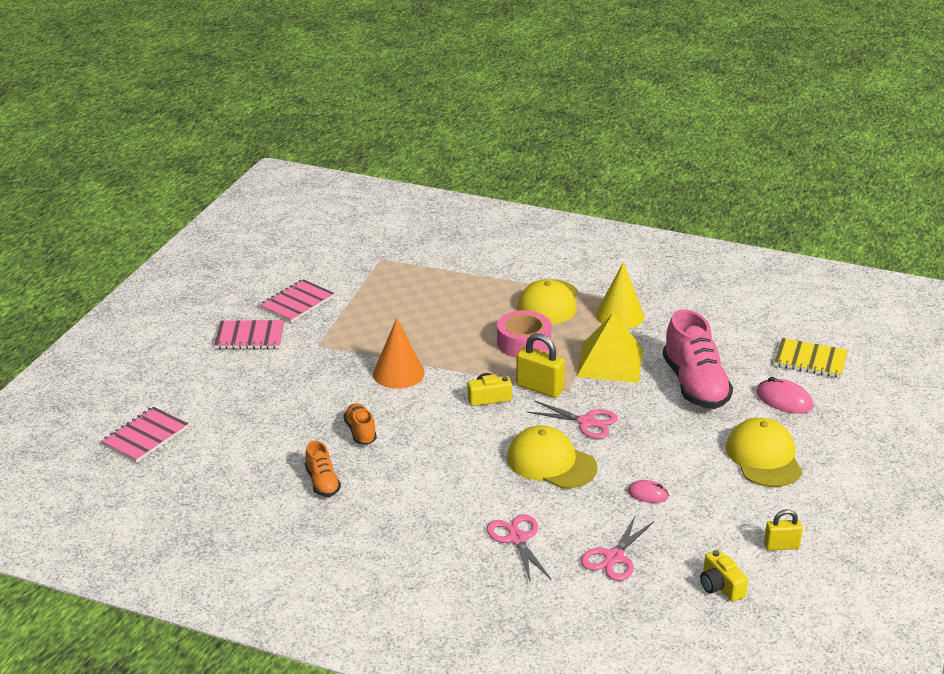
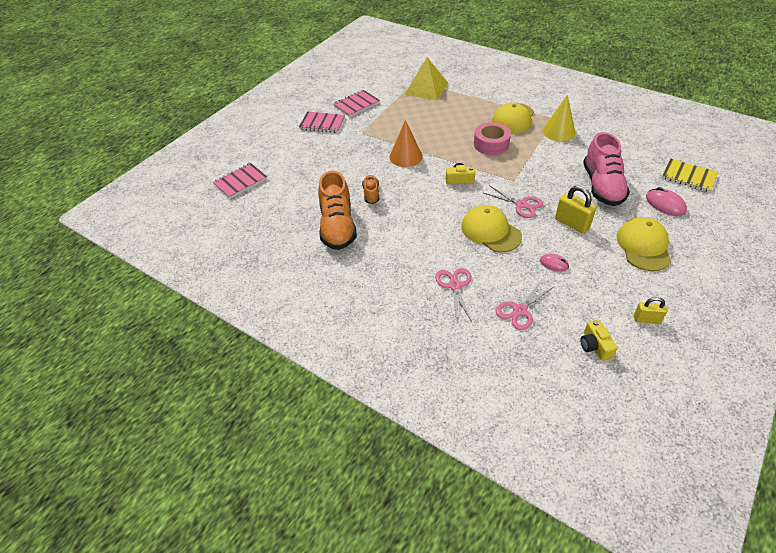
camera: 15 degrees right, 15 degrees up
(322, 482) = (337, 226): orange shoe -> orange shoe, size x1.98
(539, 388) = (494, 176): yellow padlock -> yellow padlock (572, 223)
(610, 362) = (546, 163): yellow pyramid -> yellow pyramid (426, 88)

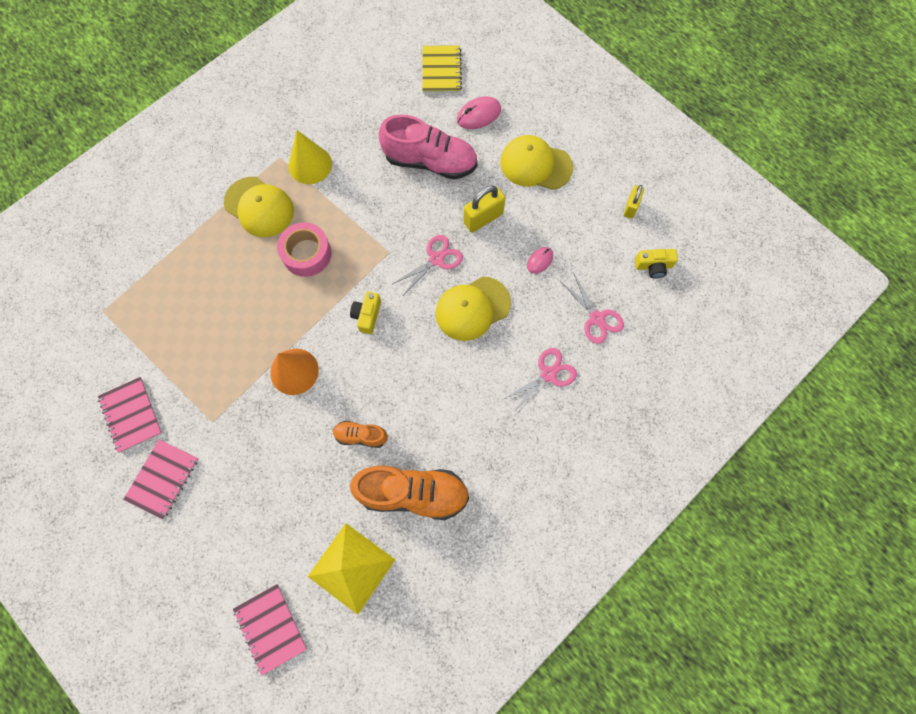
camera: 80 degrees left, 25 degrees up
(426, 88) = (132, 299): yellow pyramid -> yellow pyramid (351, 567)
(454, 285) = (548, 374): pink scissors -> pink scissors turned 135 degrees clockwise
(688, 176) = (441, 71): yellow notebook -> yellow notebook turned 45 degrees counterclockwise

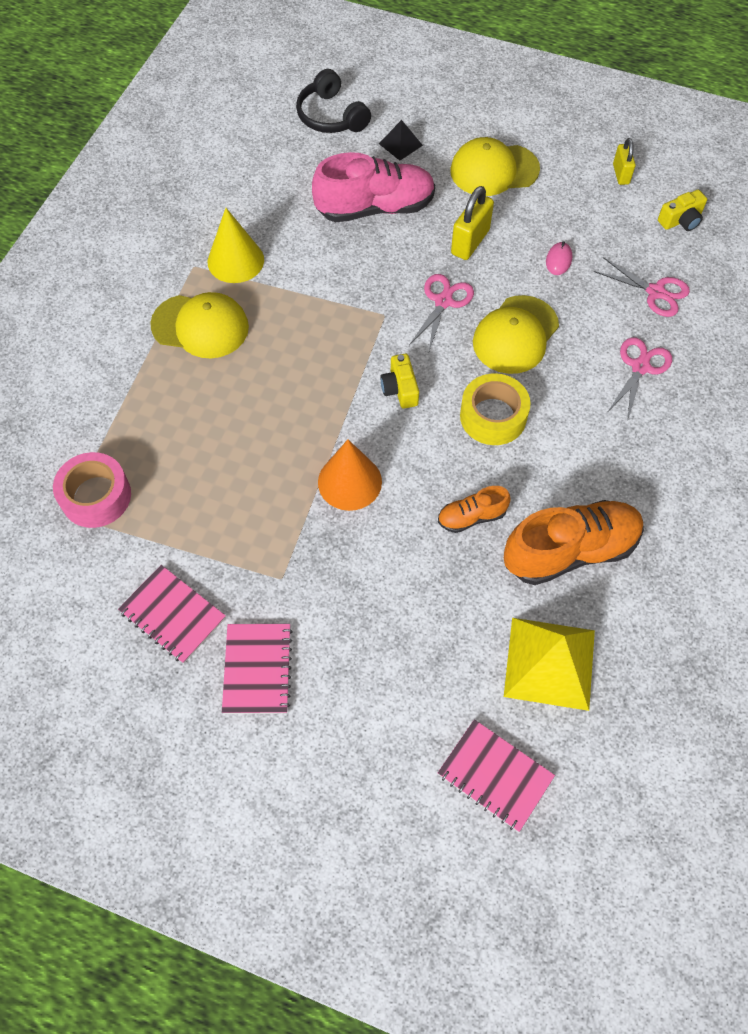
camera: 25 degrees left, 10 degrees down
(307, 254) = (288, 353): pink tape -> pink tape (96, 496)
(419, 366) = (493, 416): none -> yellow tape
(441, 71) = (331, 116): yellow notebook -> black headphones
(478, 115) = (400, 144): pink mouse -> black pyramid

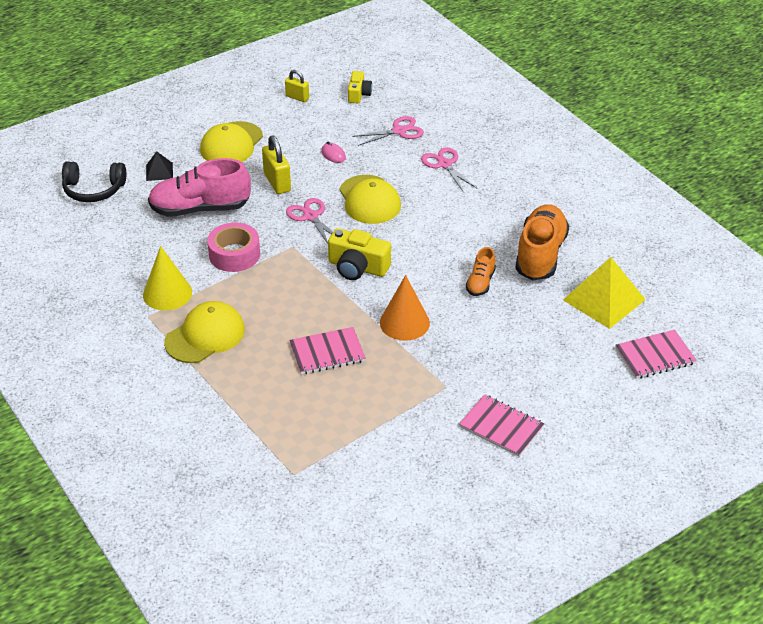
camera: 55 degrees left, 20 degrees down
(96, 496) = (294, 451): pink tape -> pink tape (234, 254)
(173, 615) = (426, 451): pink notebook -> pink notebook (327, 352)
(375, 208) = (200, 209): pink shoe -> pink shoe turned 120 degrees counterclockwise
(400, 389) = (357, 267): yellow camera -> yellow camera, size x1.57
(493, 416) = (419, 239): yellow tape -> none

